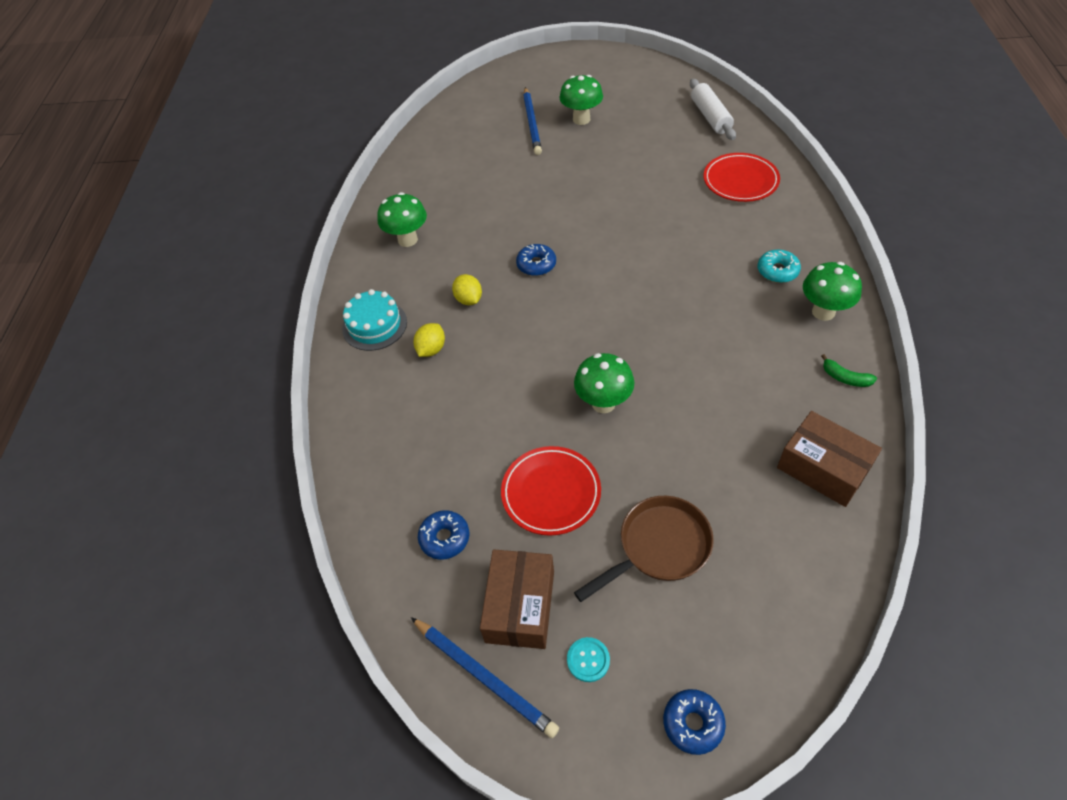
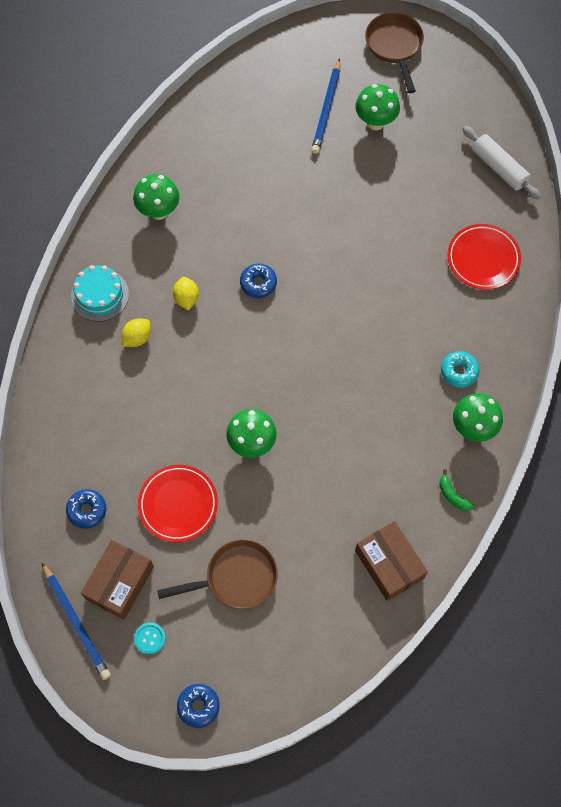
camera: 15 degrees right, 15 degrees up
(569, 69) = (394, 46): none -> brown pan
(710, 117) = (499, 168): white rolling pin -> white rolling pin turned 45 degrees counterclockwise

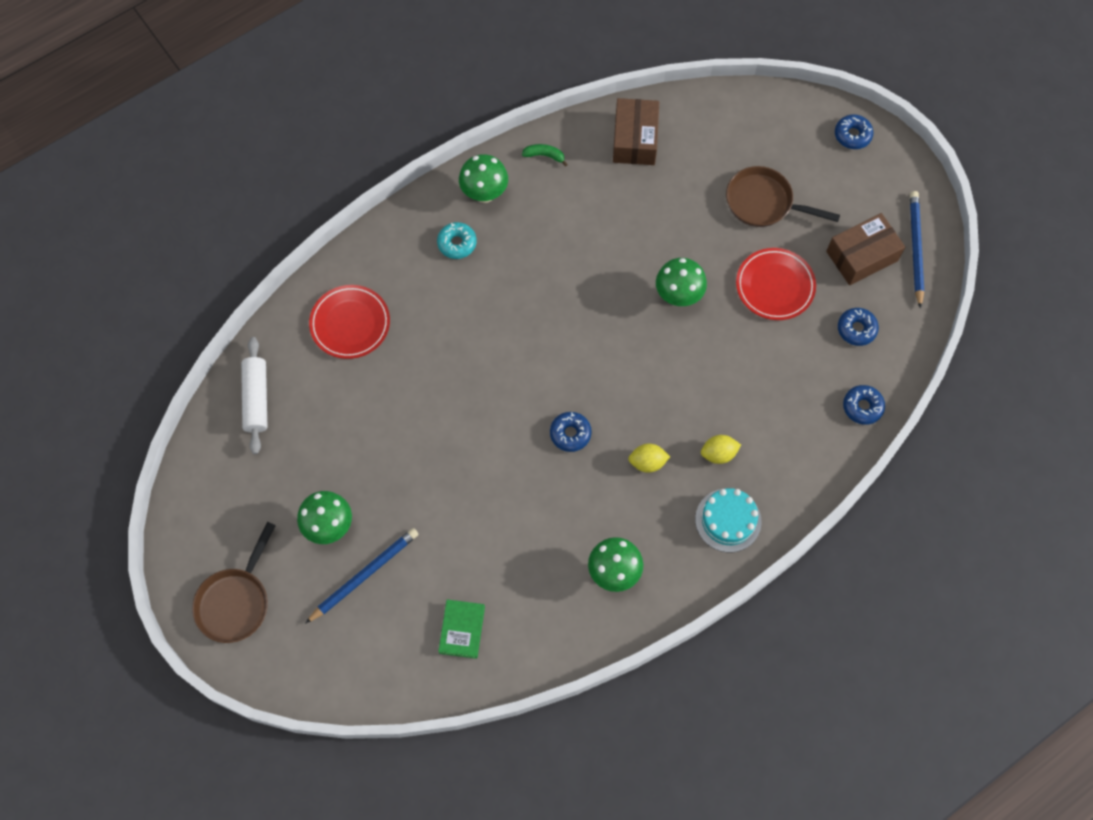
camera: 145 degrees left, 0 degrees up
(45, 446) = (862, 407): none -> blue donut
(149, 638) = (862, 202): turquoise button -> none
(186, 298) = (647, 462): yellow lemon -> yellow lemon turned 60 degrees clockwise
(236, 117) = (462, 630): none -> green book
(452, 496) = (544, 155): green banana -> green banana turned 75 degrees counterclockwise

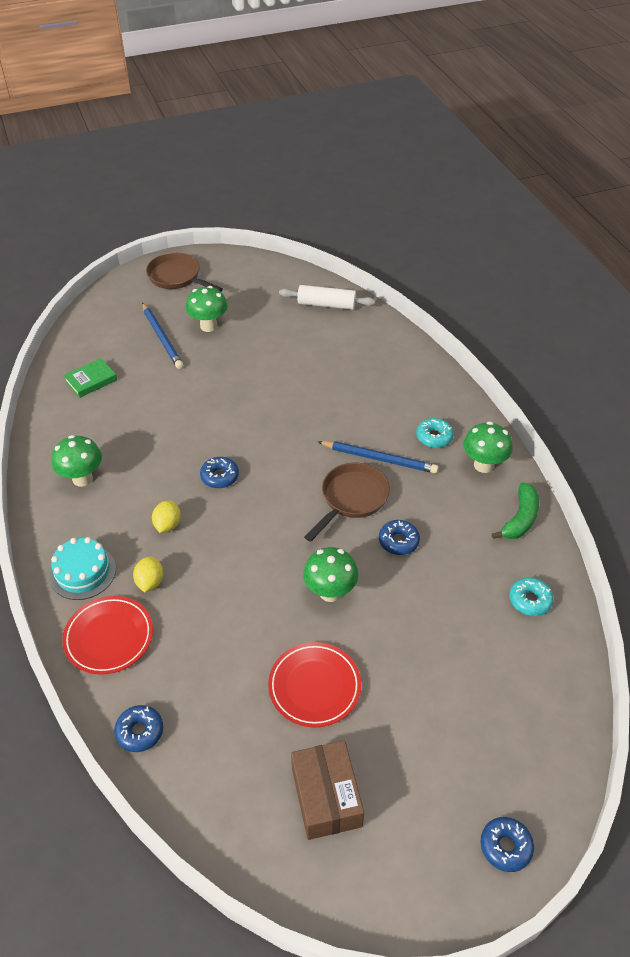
camera: 105 degrees right, 20 degrees down
(350, 324) = (374, 360): red plate -> red plate (109, 637)
(462, 630) = (91, 380): green book -> green book turned 60 degrees counterclockwise
(544, 155) = (520, 519): green banana -> green banana, size x1.63
(635, 139) = (530, 600): brown box -> turquoise donut
(764, 203) = (424, 707): brown pan -> brown pan (351, 499)
(856, 329) = (234, 757): blue donut -> blue donut (398, 541)
(915, 249) = (319, 869): blue pencil -> blue pencil (379, 458)

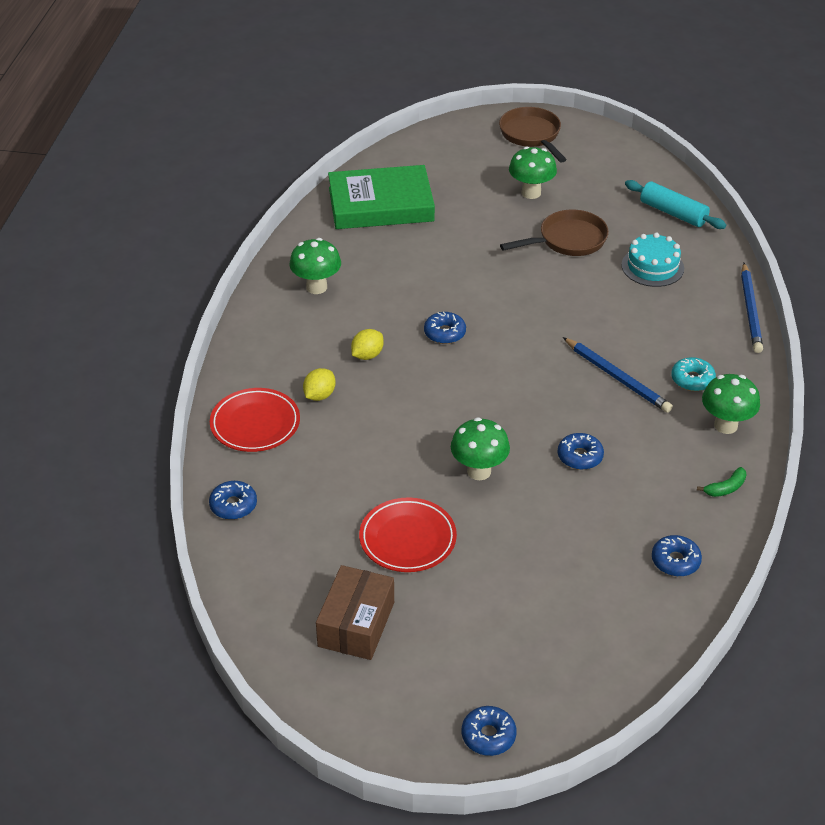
camera: 30 degrees right, 5 degrees down
(83, 572) = (267, 364): turquoise cake -> turquoise cake (652, 267)
(91, 380) = (381, 204): green book -> green book, size x2.12
(162, 338) = (476, 188): blue pencil -> blue pencil (751, 310)
(326, 304) = (673, 213): white rolling pin -> turquoise rolling pin
(351, 499) = (560, 402): brown pan -> brown pan (568, 240)
(520, 519) = (725, 488): green banana -> green banana, size x0.61
(530, 600) = (675, 561): turquoise donut -> blue donut

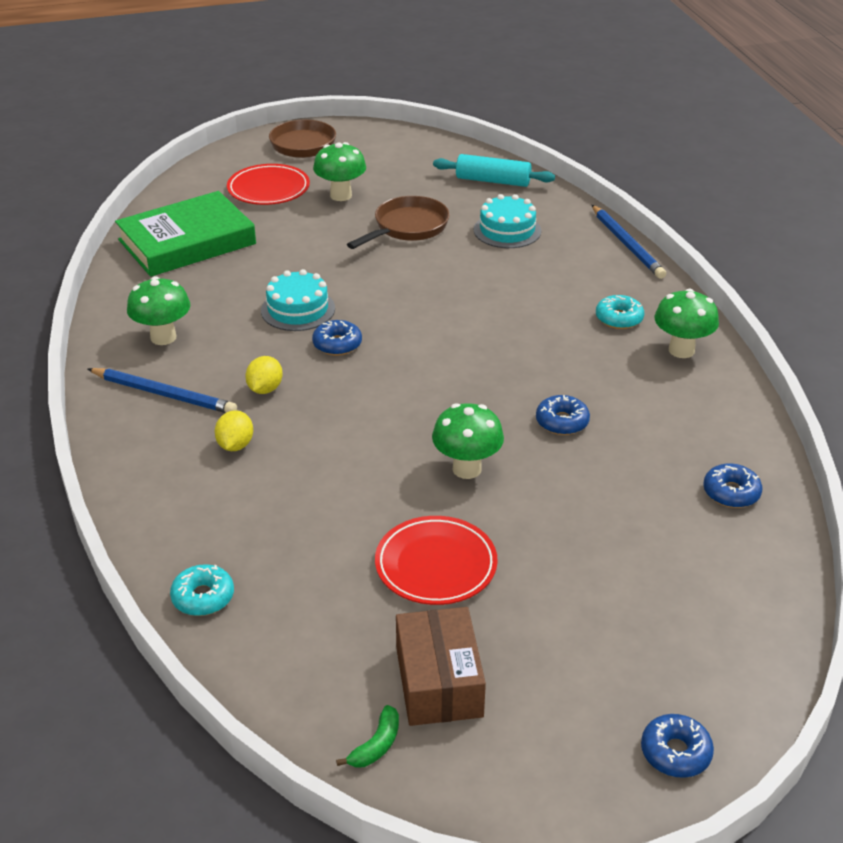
camera: 25 degrees left, 5 degrees down
(233, 505) = (203, 597): blue donut -> turquoise donut
(255, 424) = (176, 498): red plate -> red plate (268, 189)
(432, 292) = (298, 309): none -> turquoise cake
(617, 377) = (545, 337): blue pencil -> blue pencil (164, 394)
(725, 488) = (725, 407): green banana -> green banana (376, 745)

